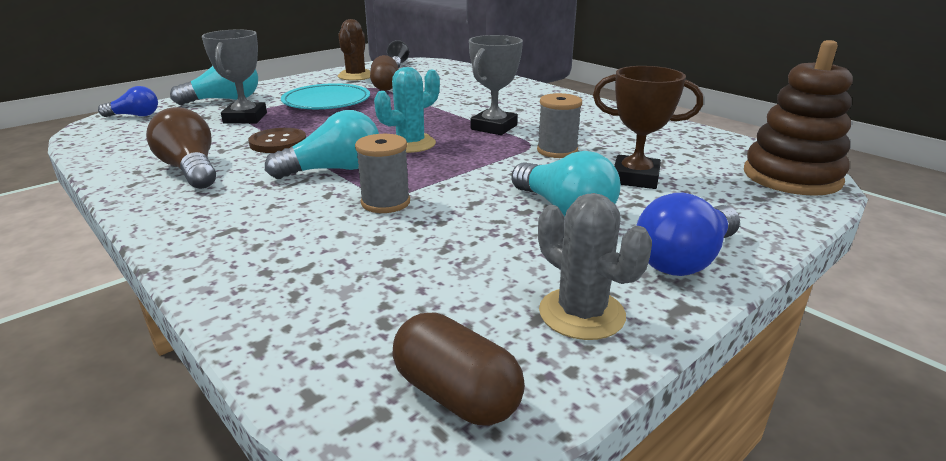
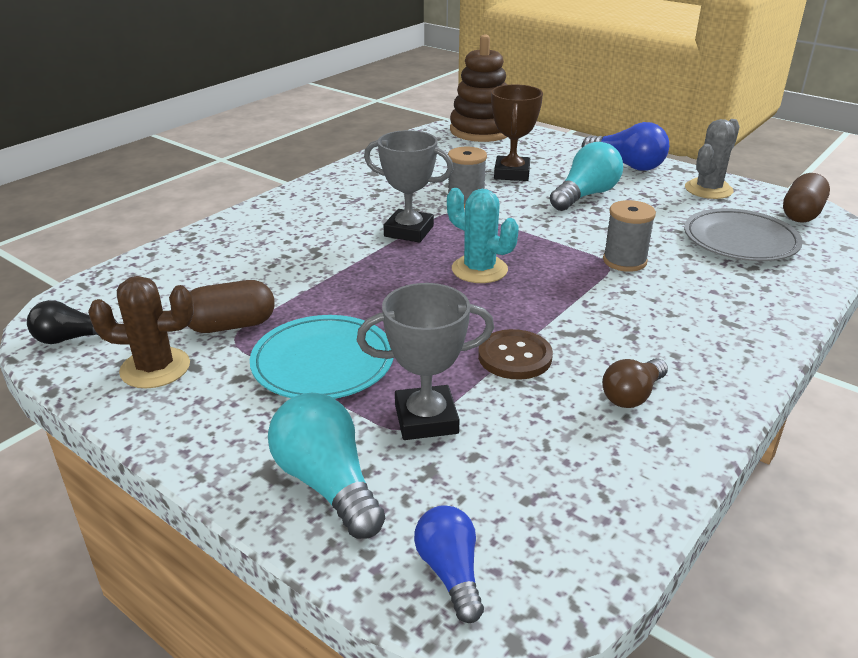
camera: 100 degrees left, 5 degrees up
(190, 170) = (632, 395): brown light bulb -> brown light bulb, size x0.64
(334, 170) = (573, 299): turquoise light bulb -> none
(391, 290) = (740, 240): none -> grey plate

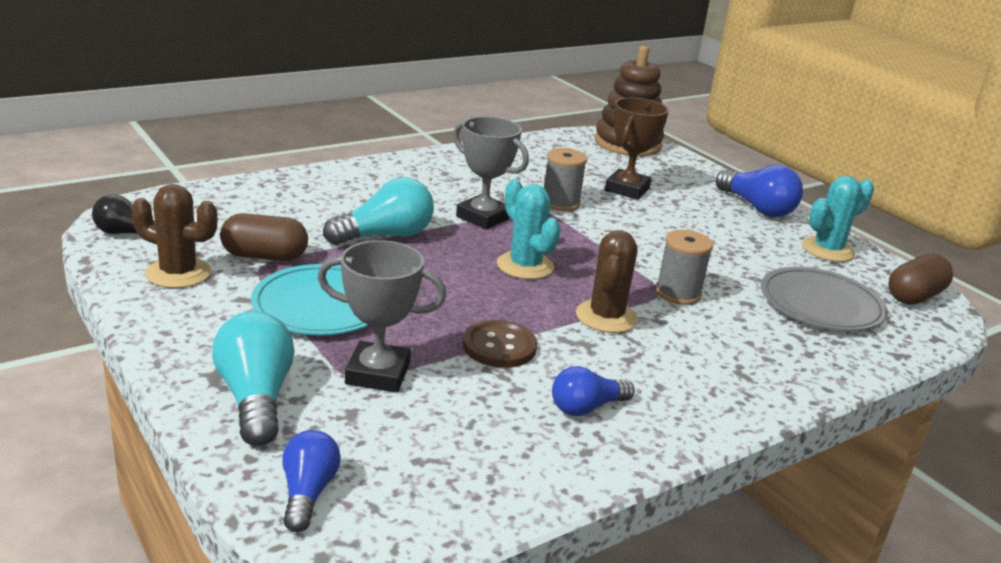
camera: 15 degrees right, 5 degrees down
(583, 300) = (606, 317): none -> brown cactus
(585, 195) = (688, 226): turquoise light bulb -> turquoise light bulb (385, 236)
(632, 395) = (586, 407): brown light bulb -> blue light bulb
(708, 189) = (827, 250): grey cactus -> turquoise cactus

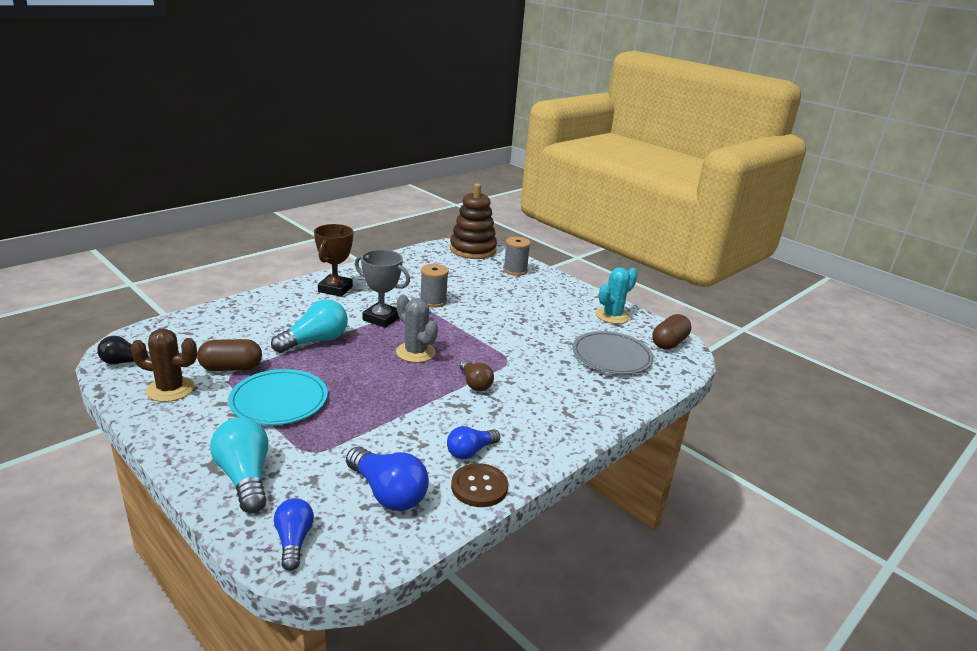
camera: 10 degrees left, 0 degrees up
(378, 374) = (327, 447): grey trophy -> none
(499, 346) = (406, 415): brown button -> brown button (479, 487)
(525, 266) = (415, 352): turquoise cactus -> grey cactus
(606, 317) = (475, 384): brown cactus -> brown light bulb
(627, 189) = (476, 285): brown trophy -> brown trophy (335, 289)
(678, 293) = (519, 360): grey spool -> grey spool (515, 270)
(757, 208) = (564, 290): blue light bulb -> blue light bulb (388, 493)

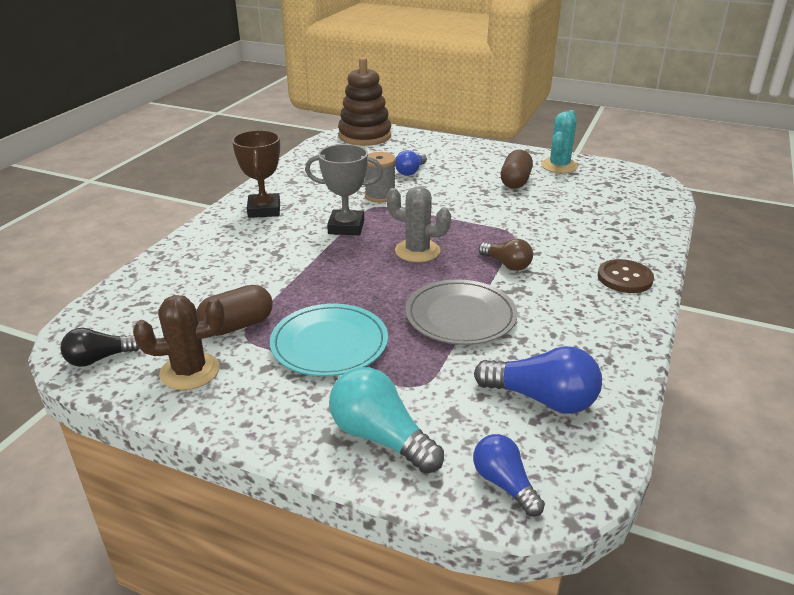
camera: 20 degrees left, 5 degrees up
(315, 341) = (301, 269): turquoise light bulb -> none
(470, 451) = (573, 331): blue light bulb -> blue light bulb (411, 171)
(479, 487) = (617, 361): brown button -> brown button (624, 278)
(515, 270) = (427, 146): grey spool -> none
(611, 356) = (598, 203): grey plate -> grey plate (460, 316)
(669, 343) = (631, 177): brown capsule -> brown capsule (515, 181)

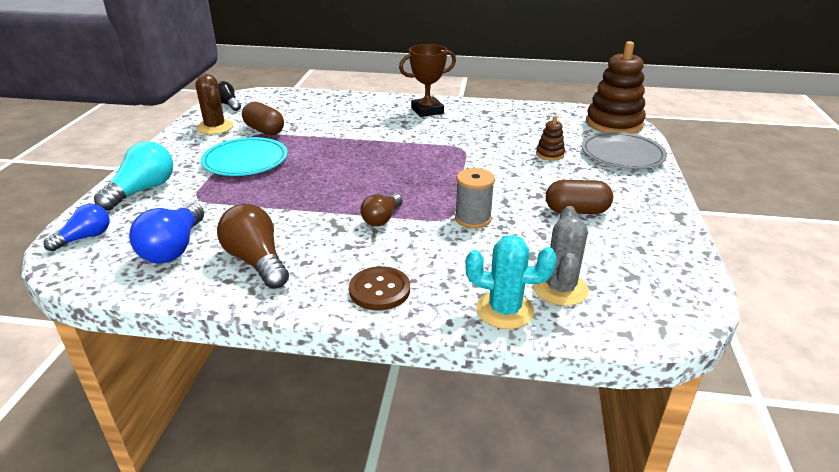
camera: 75 degrees right, 0 degrees up
(346, 227) = (416, 142): grey trophy -> none
(380, 196) = (484, 147): grey spool -> grey spool (473, 218)
(411, 171) = (550, 154): blue light bulb -> brown stacking toy
(417, 251) = (388, 175): grey cactus -> grey cactus (560, 288)
(460, 316) = (288, 204): grey plate -> grey plate (622, 154)
(559, 166) = (652, 237): turquoise cactus -> turquoise cactus (504, 310)
(575, 340) = (256, 261): none -> brown light bulb

